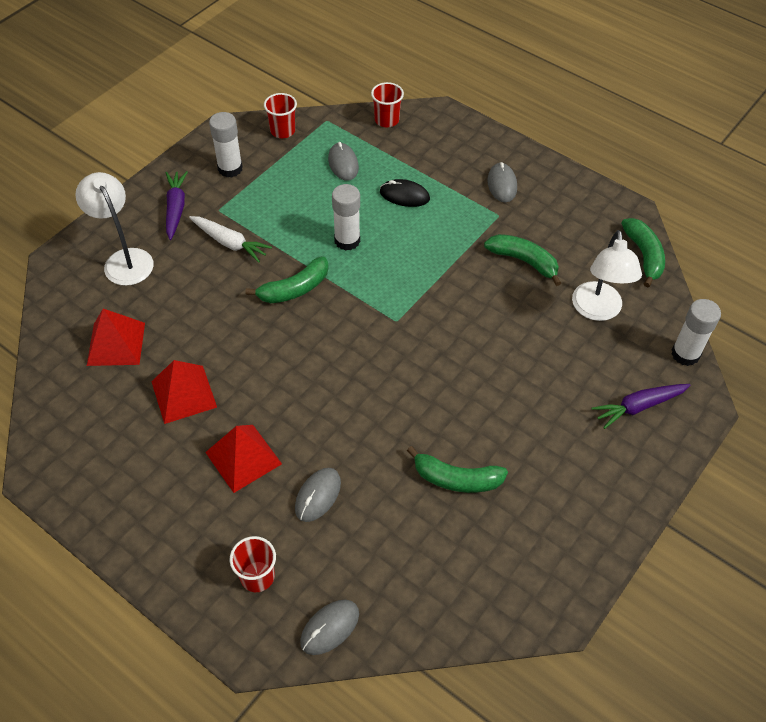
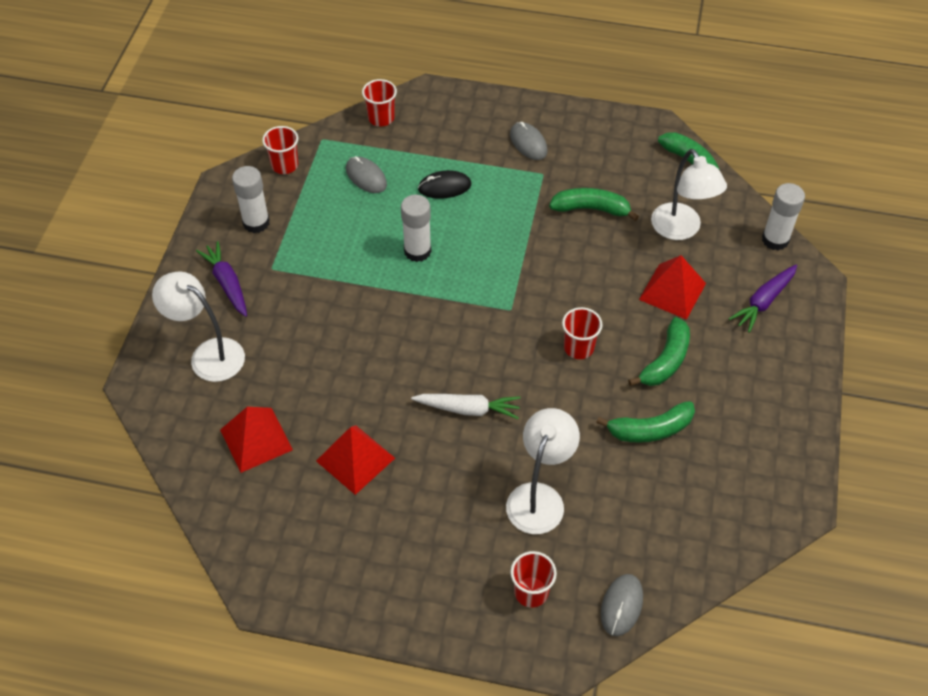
camera: 25 degrees left, 0 degrees up
(230, 243) = (304, 297): white carrot -> white carrot (468, 409)
(243, 458) = (450, 493): red pyramid -> red pyramid (672, 291)
(294, 289) = (397, 317): green banana -> green banana (665, 361)
(318, 495) = (539, 497): grey mouse -> white lamp
(436, 378) = (578, 348): none -> red cup

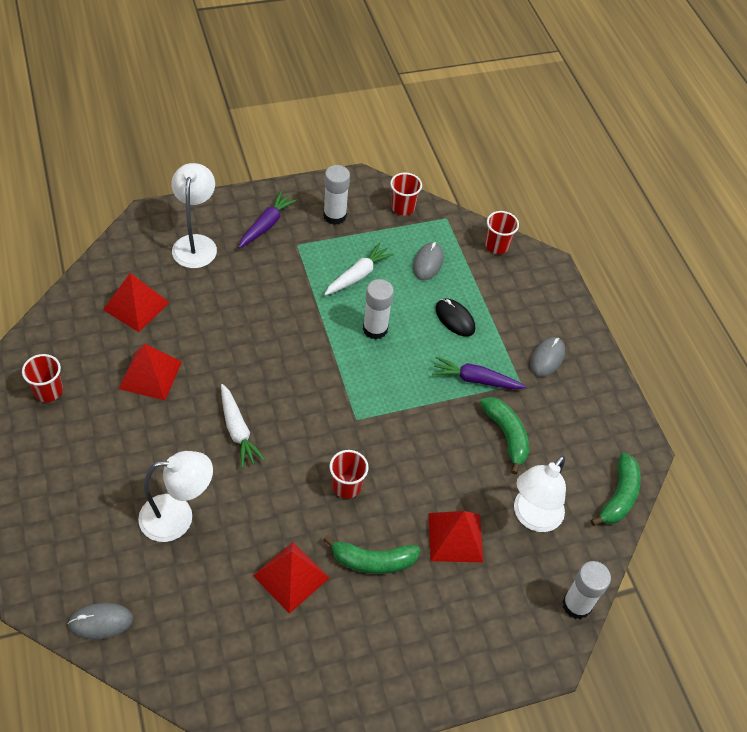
camera: 55 degrees right, 0 degrees up
(344, 236) = (358, 275): none -> white carrot
(531, 592) = (84, 547): red cup -> red cup (48, 391)
(650, 429) = (291, 576): green banana -> red pyramid
(763, 302) = (493, 621): purple carrot -> purple carrot (475, 380)

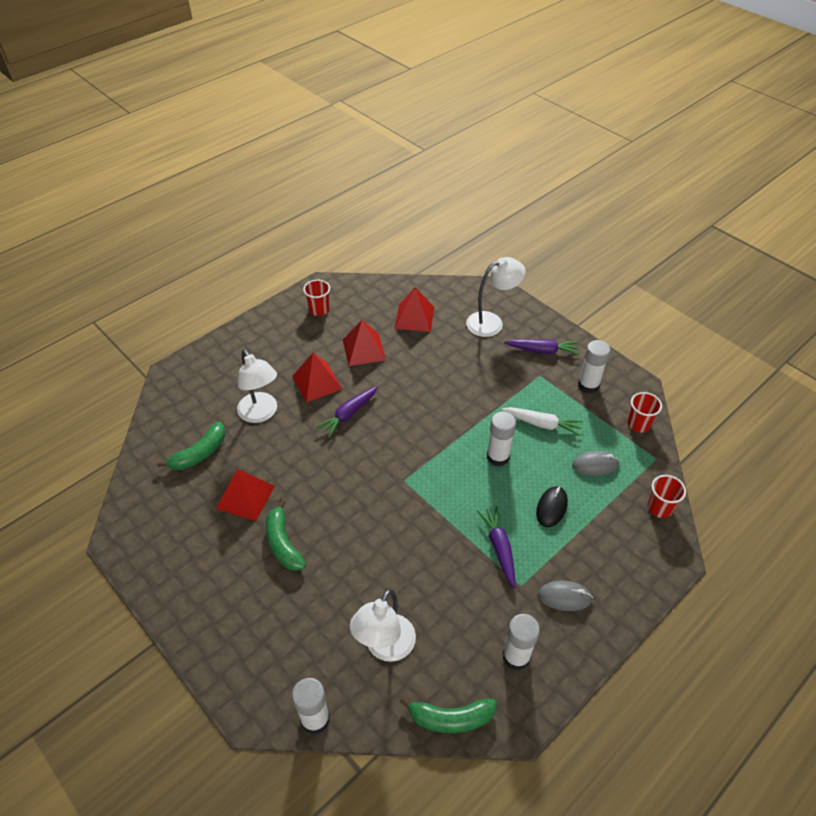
camera: 70 degrees right, 5 degrees down
(101, 622) = (167, 411): grey mouse -> none
(238, 430) = (348, 414): white carrot -> purple carrot
(346, 486) = (339, 499): red cup -> none
(455, 537) = (334, 593): red pyramid -> red pyramid (317, 382)
(506, 435) = (457, 594): green banana -> green banana (199, 453)
(532, 517) = (385, 647): white lamp -> white lamp turned 75 degrees counterclockwise
(585, 421) = (516, 656): none -> white glue stick

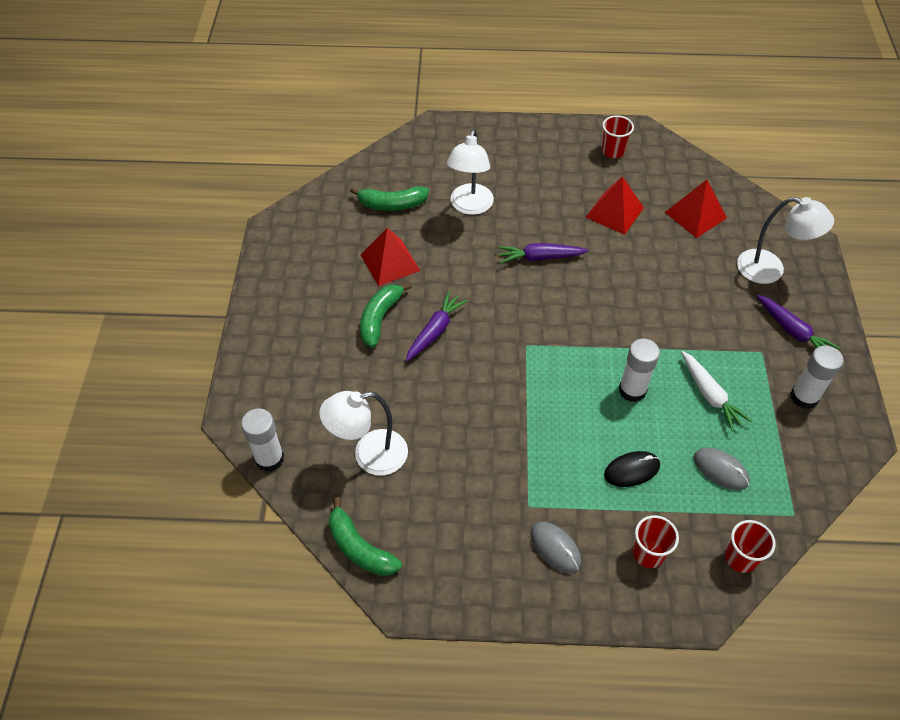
camera: 45 degrees right, 5 degrees up
(317, 382) = (542, 212): red pyramid -> none
(499, 548) = (544, 462): purple carrot -> purple carrot (435, 331)
(516, 656) = (460, 553): white glue stick -> none
(638, 424) = (815, 471): red cup -> red cup (648, 553)

